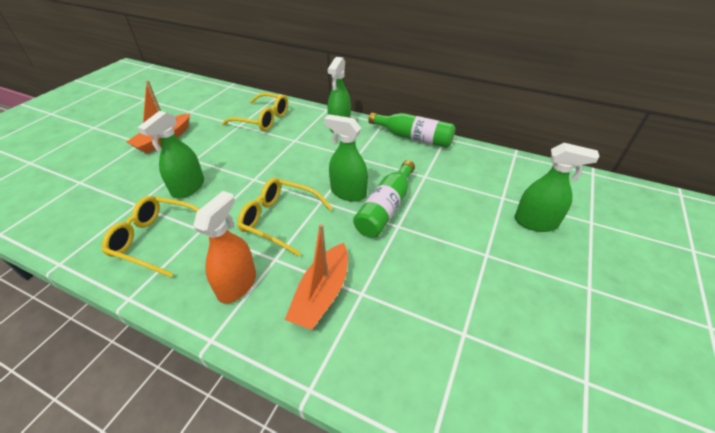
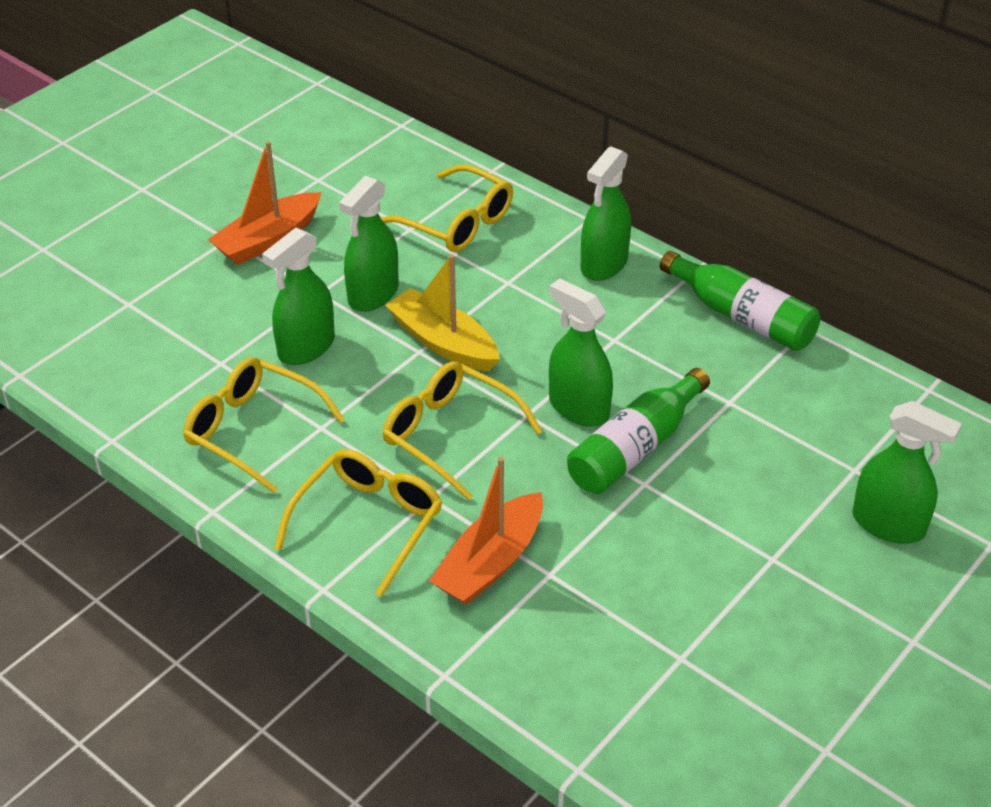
camera: 15 degrees right, 0 degrees up
(224, 156) = (373, 294): none -> green spray bottle
(237, 284) = (368, 523): orange spray bottle -> yellow glasses
(266, 173) = (443, 342): none -> yellow boat

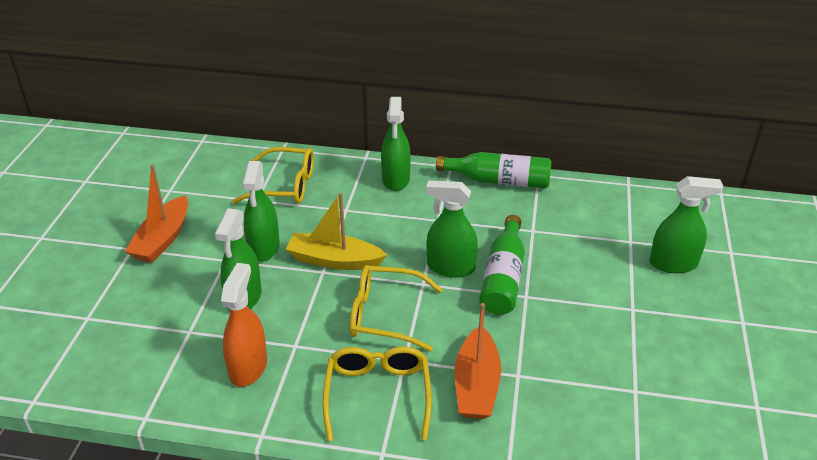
camera: 30 degrees left, 5 degrees down
(253, 430) = (248, 367): yellow glasses -> orange spray bottle

